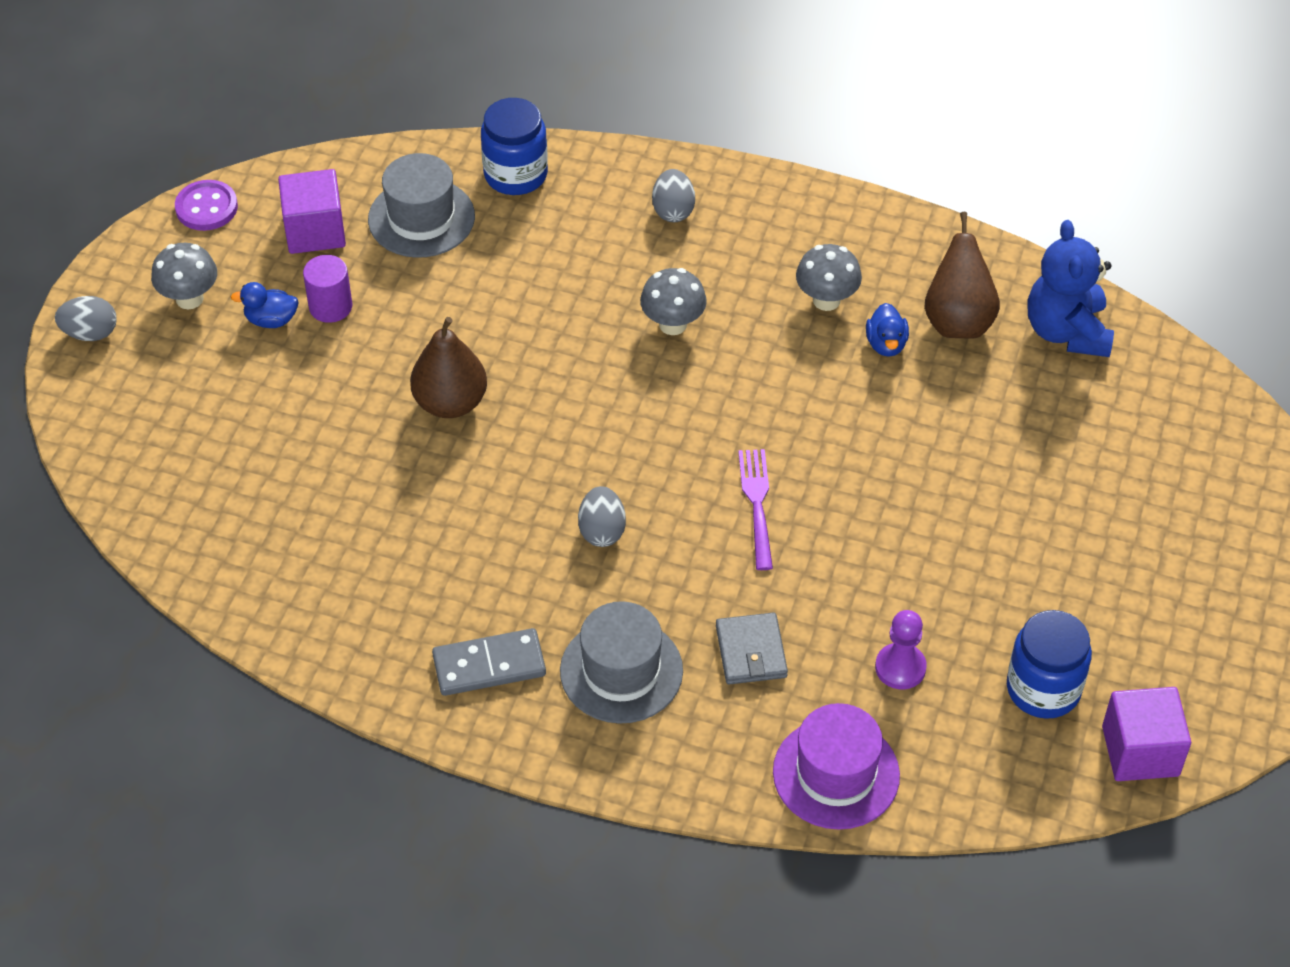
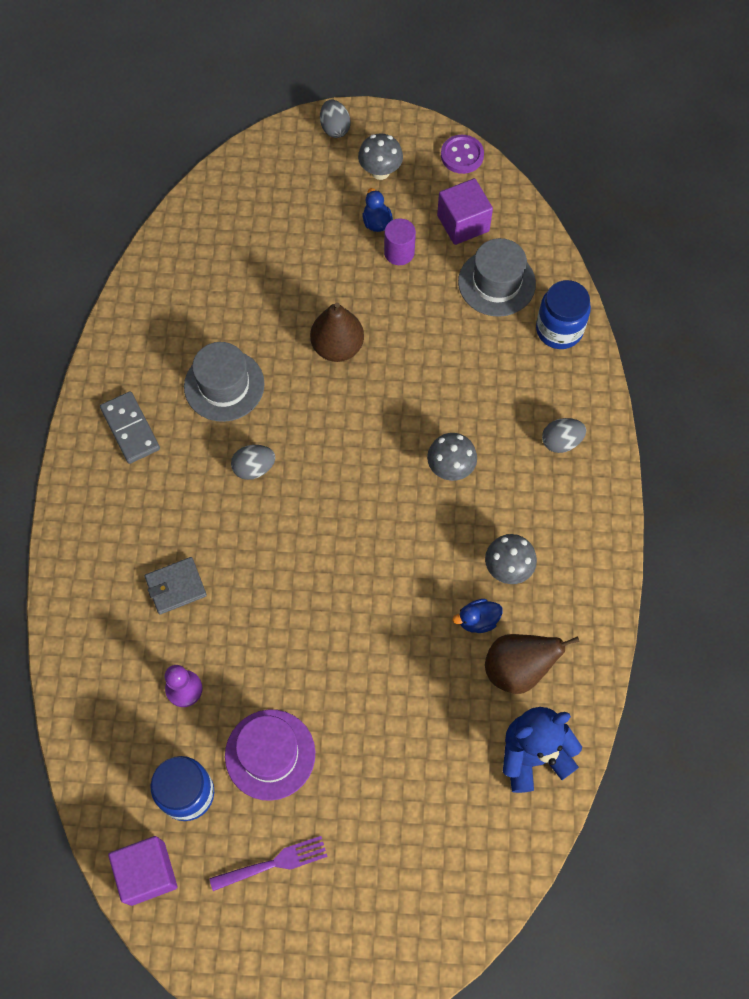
camera: 75 degrees right, 15 degrees up
(621, 671) = (143, 509): grey hat -> grey hat (224, 385)
(757, 505) = (302, 563): purple fork -> purple fork (273, 864)
(836, 774) = (88, 663): purple hat -> purple hat (270, 754)

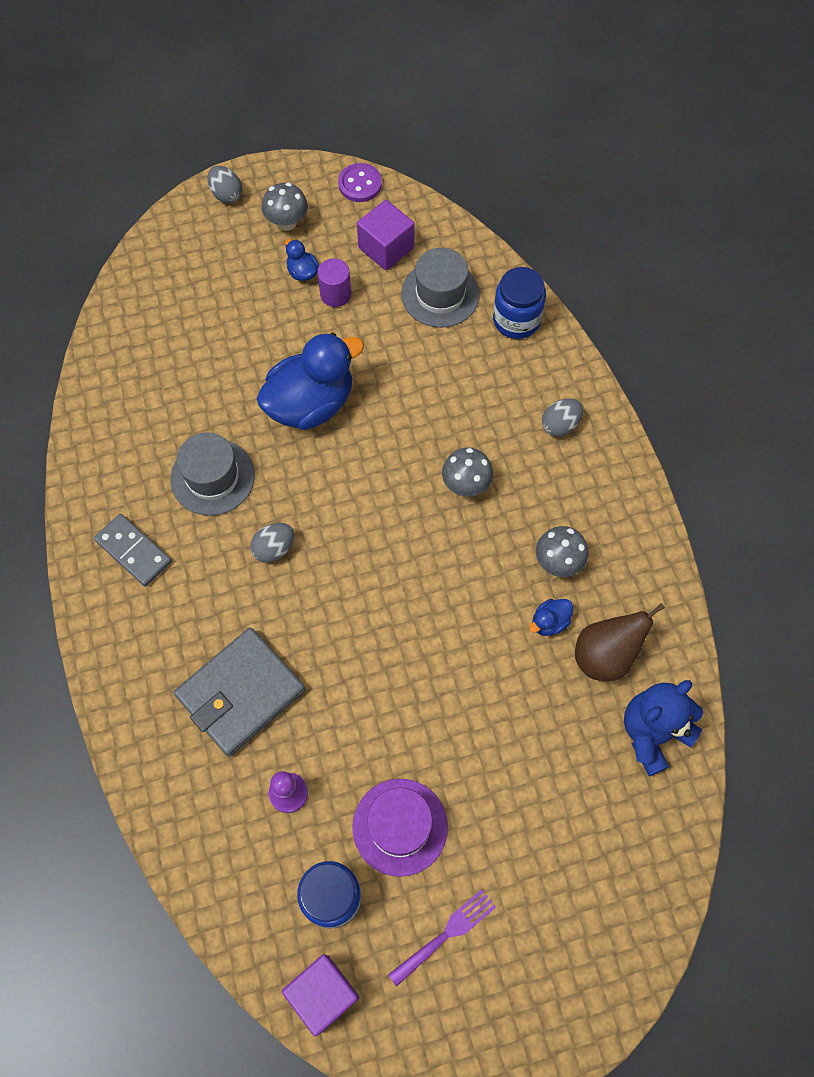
camera: 20 degrees left, 0 degrees up
(176, 587) = (241, 693): grey wallet -> grey wallet, size x1.87
(337, 347) = (311, 403): brown pear -> blue duck

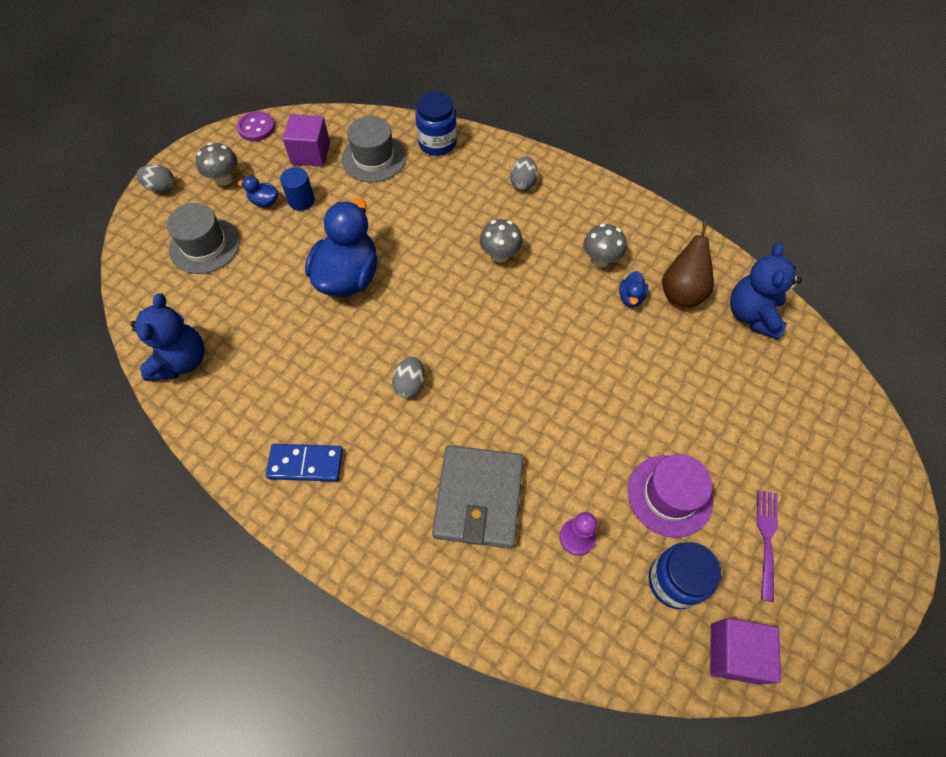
camera: 40 degrees left, 5 degrees down
(113, 382) = (181, 361): none -> blue teddy bear
(133, 551) = (305, 464): grey domino -> blue domino
(212, 477) = (320, 371): grey hat -> grey hat (205, 245)
(335, 294) = (301, 200): purple cylinder -> blue cylinder

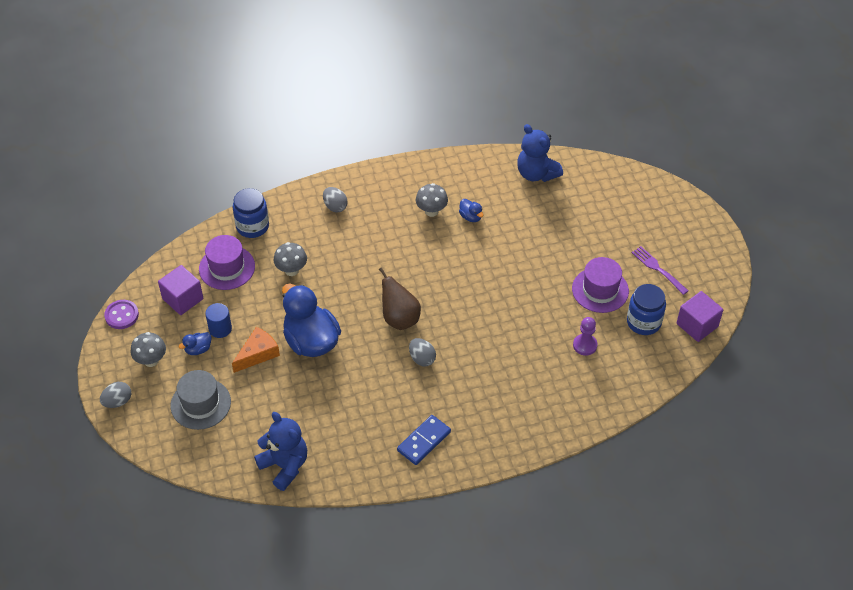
camera: 50 degrees left, 10 degrees down
(297, 247) = (258, 354): none -> orange cheese
(374, 158) = (227, 267): grey hat -> purple hat
(479, 498) = (523, 373): grey wallet -> none
(500, 255) = (377, 255): grey mushroom -> grey mushroom (291, 270)
(681, 292) = (491, 192): brown pear -> brown pear (399, 318)

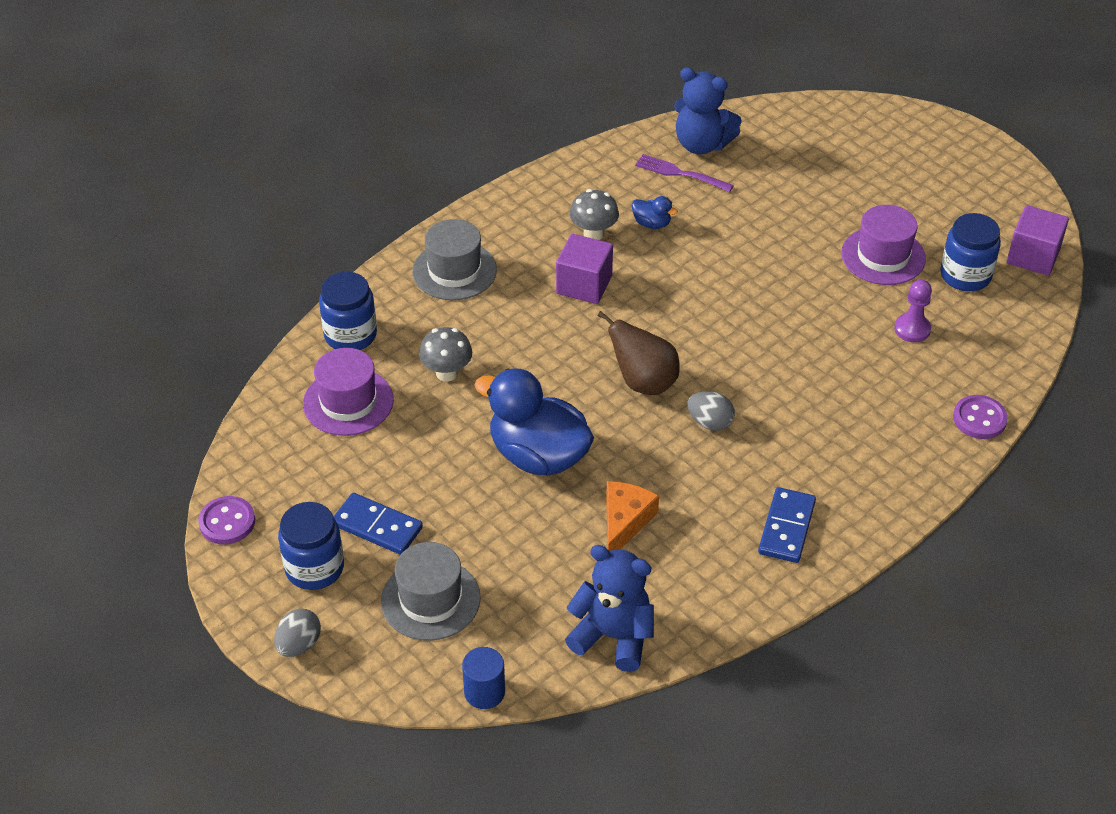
camera: 25 degrees left, 5 degrees down
(151, 360) = (314, 568): grey mushroom -> blue jar
(183, 299) = (308, 466): purple cube -> purple cube (584, 285)
(198, 349) = (377, 526): blue duck -> blue domino
(220, 328) = (392, 486): blue cylinder -> blue cylinder (484, 692)
(258, 354) = (471, 500): orange cheese -> orange cheese (624, 522)
(335, 206) = (454, 271): grey egg -> grey hat
(586, 419) = (979, 419): none -> purple button
(658, 269) = (937, 207): purple fork -> purple fork (681, 173)

